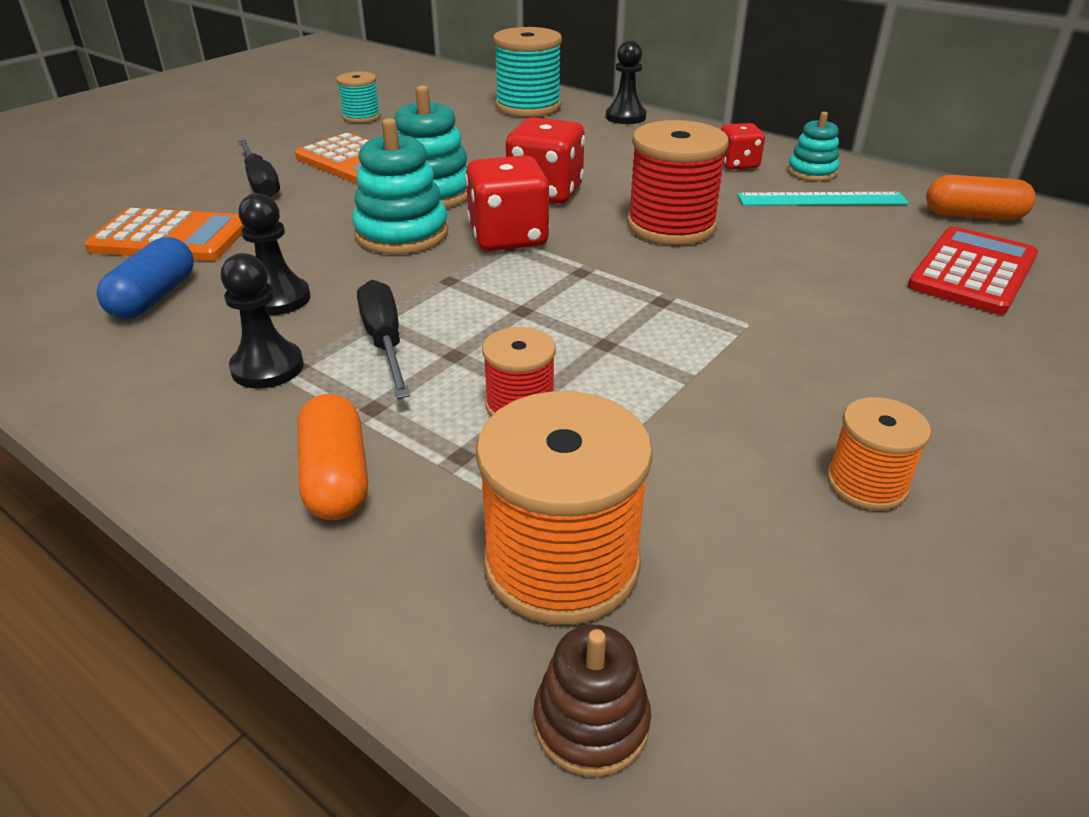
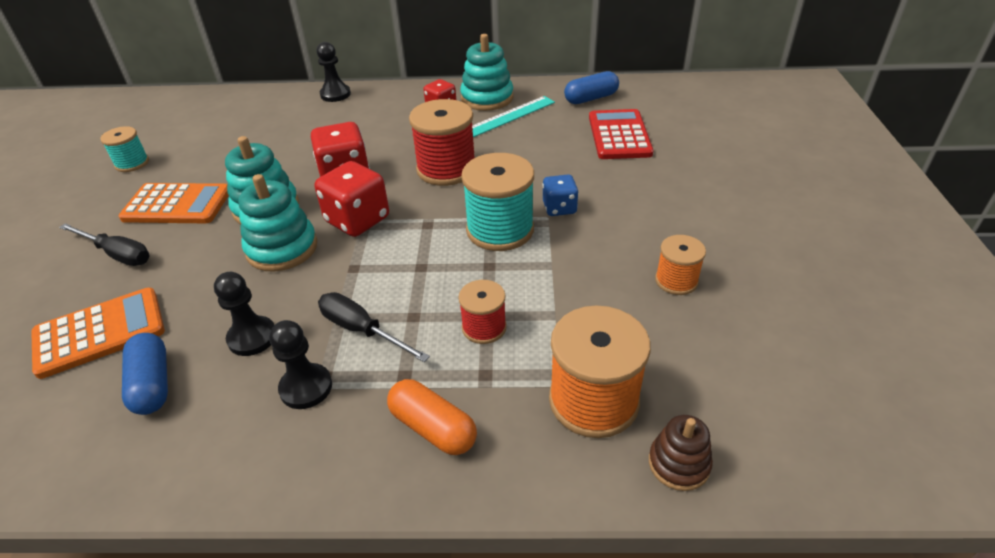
camera: 35 degrees left, 5 degrees up
(528, 106) = (257, 108): turquoise spool -> turquoise spool (500, 230)
(777, 321) = (559, 208): none -> blue dice
(812, 172) = (487, 98): turquoise stacking toy -> turquoise stacking toy, size x1.66
(973, 216) = (591, 98): orange capsule -> blue capsule

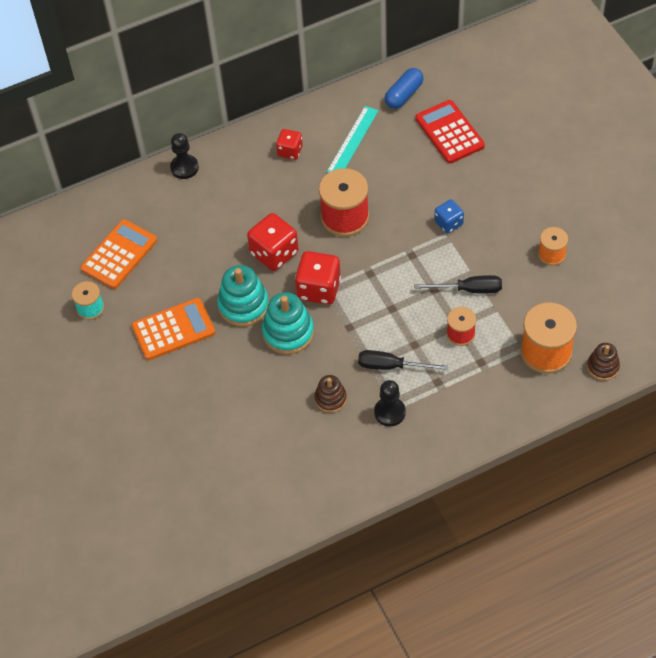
camera: 25 degrees left, 15 degrees up
(100, 332) = (232, 437): orange calculator -> orange calculator (119, 254)
(117, 254) = (177, 384): black screwdriver -> black screwdriver (469, 289)
(152, 384) = (301, 449): blue capsule -> none
(252, 337) = (330, 399): black pawn -> brown stacking toy
(433, 428) = (474, 402): orange capsule -> none
(487, 98) = (319, 125): turquoise stacking toy -> none
(500, 230) = (421, 258): turquoise spool -> none

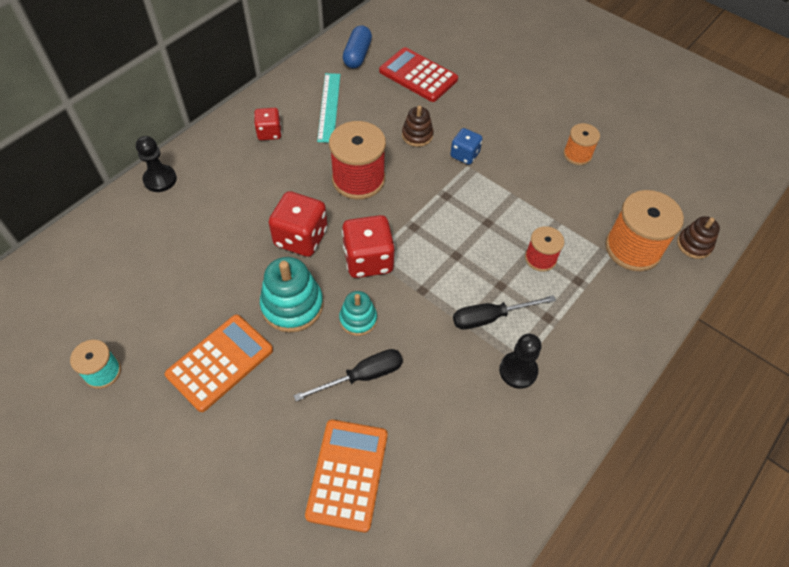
camera: 30 degrees left, 0 degrees up
(119, 254) = (117, 295): orange calculator -> orange calculator (347, 474)
(288, 332) = (358, 319): turquoise stacking toy -> turquoise stacking toy, size x0.60
(330, 399) = (444, 379): brown stacking toy -> brown stacking toy (417, 135)
(469, 289) = (521, 211): black screwdriver -> black screwdriver (362, 376)

